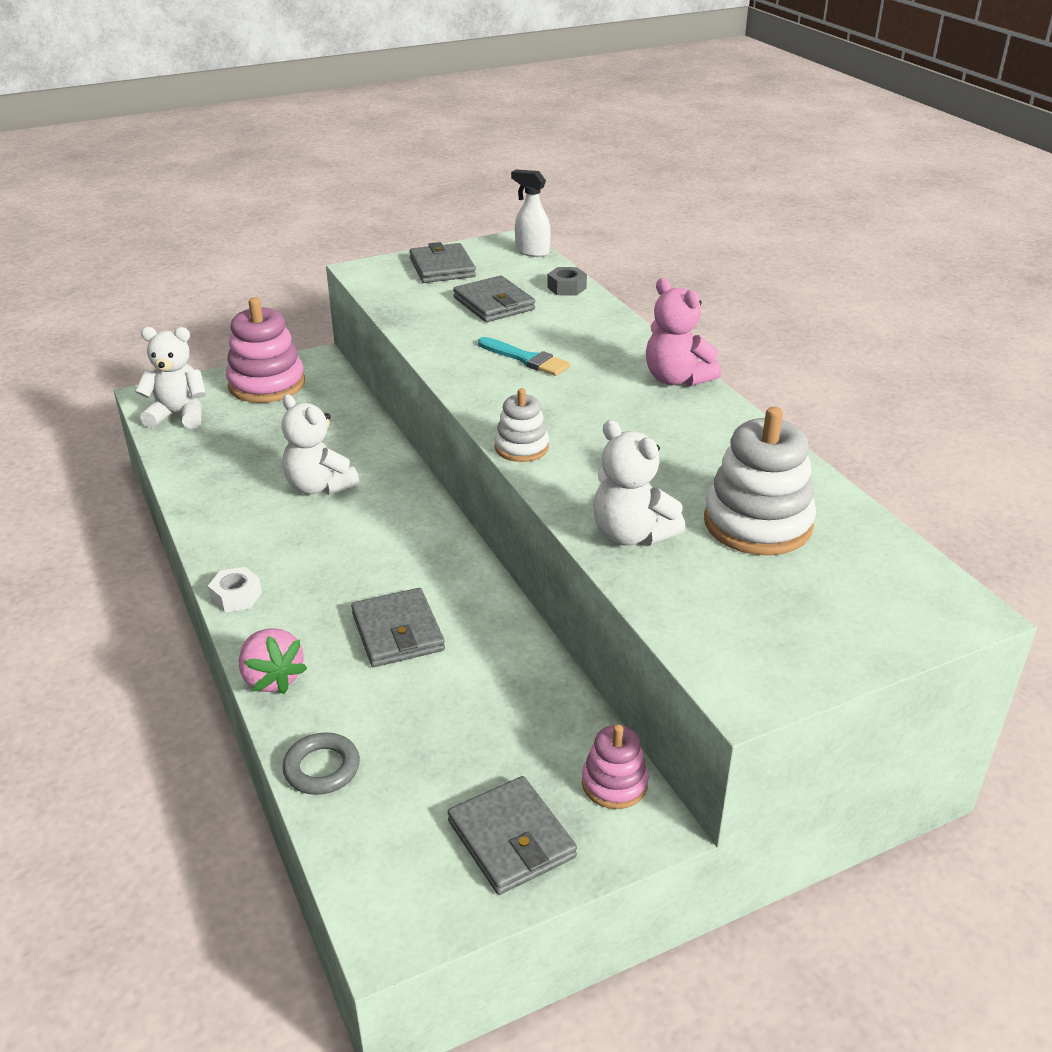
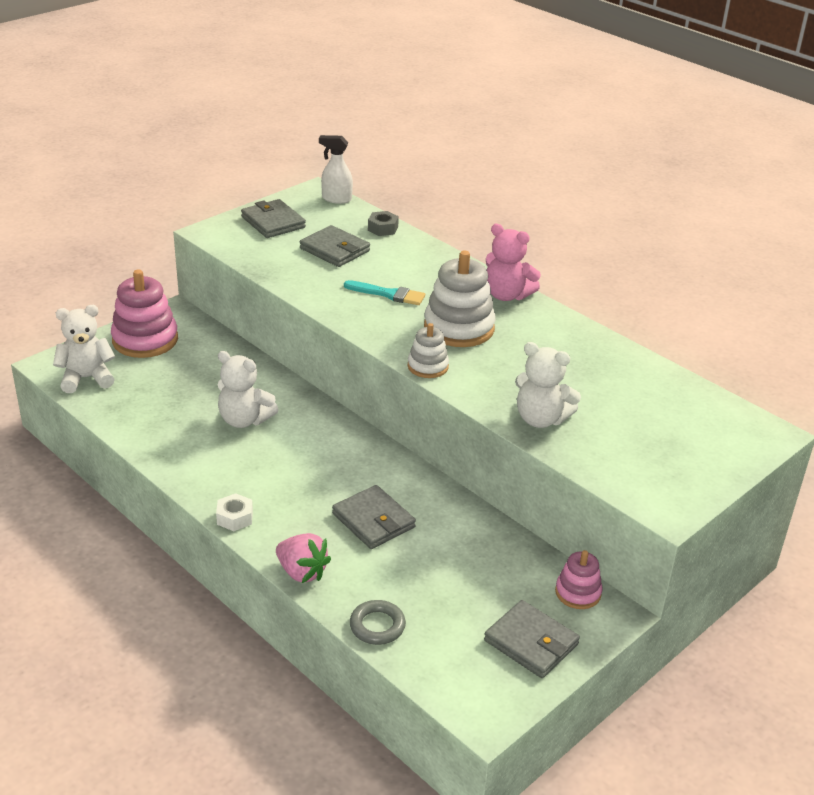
camera: 20 degrees left, 0 degrees up
(757, 523) = (618, 396): white stacking toy -> white stacking toy (459, 328)

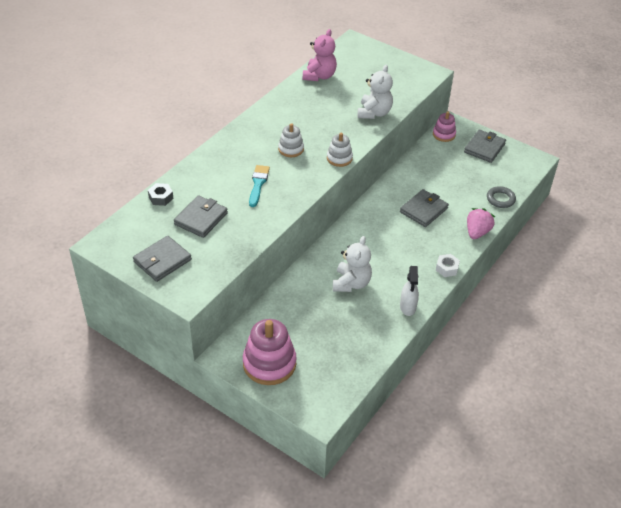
camera: 100 degrees left, 10 degrees up
(86, 378) = (331, 385): white teddy bear -> none
(336, 199) = (113, 230): white spray bottle -> white spray bottle (408, 307)
(459, 328) = (291, 149): white stacking toy -> white stacking toy, size x0.55
(507, 295) = (243, 131): pink teddy bear -> pink teddy bear (319, 76)

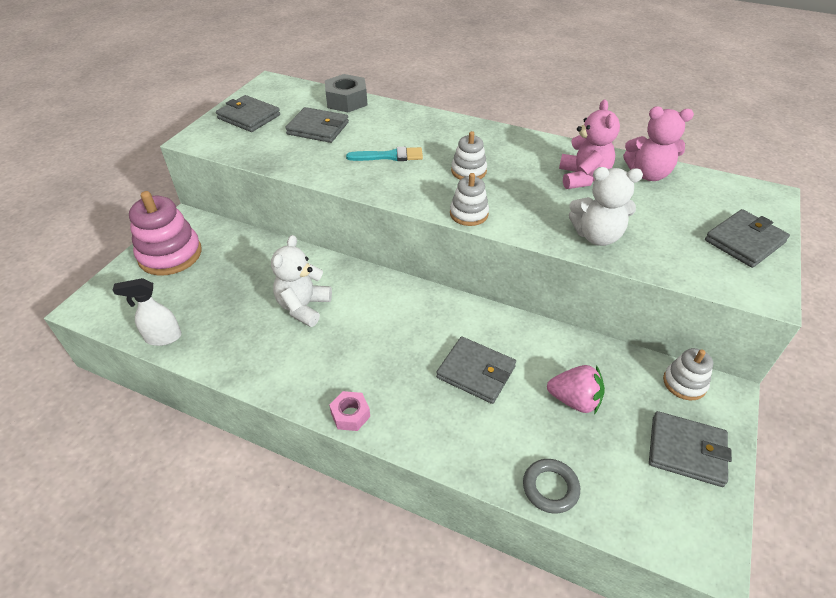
camera: 80 degrees right, 0 degrees up
(161, 197) = (346, 101): grey nut -> grey nut, size x1.64
(315, 102) = (583, 178): none -> pink teddy bear
(351, 283) = (303, 307): white teddy bear -> white teddy bear turned 105 degrees clockwise
(391, 64) = (744, 241): none -> grey wallet
(408, 307) = (263, 372): white spray bottle -> white spray bottle (163, 337)
(444, 134) = (684, 383): pink stacking toy -> white stacking toy
(447, 268) = (350, 415): white nut -> pink nut
(477, 232) = (447, 453): pink strawberry -> pink strawberry (574, 400)

